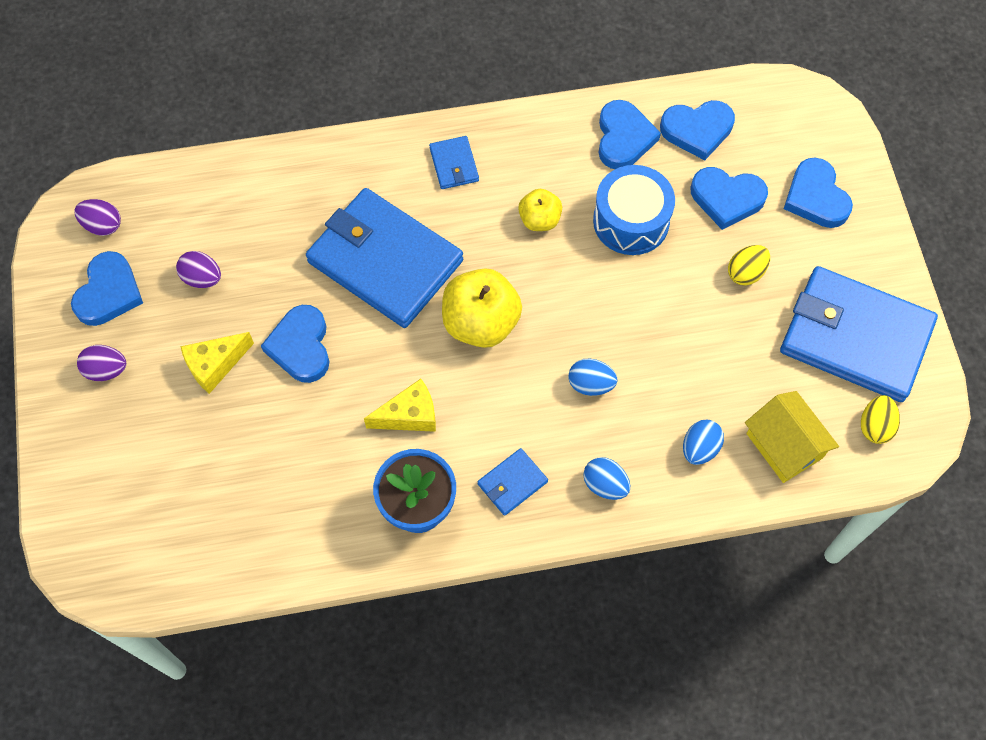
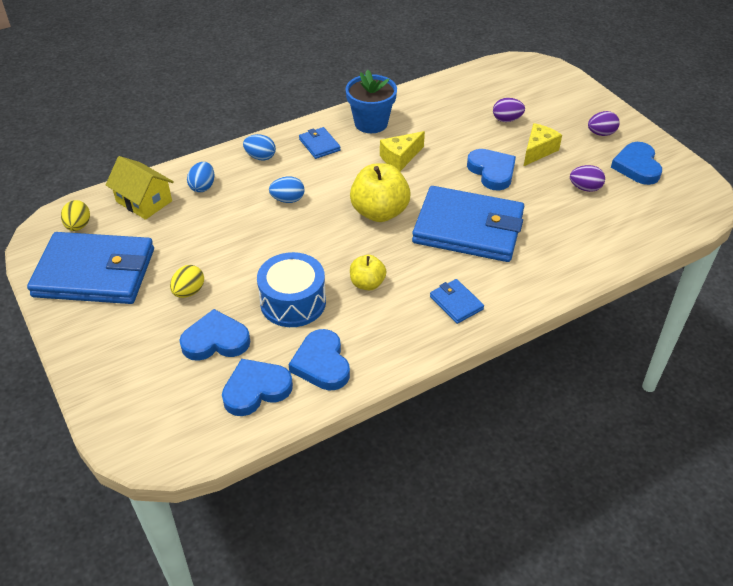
camera: 160 degrees right, 20 degrees down
(102, 225) = (678, 198): purple egg -> purple egg (507, 120)
(512, 483) = (319, 145): blue wallet -> blue wallet turned 60 degrees counterclockwise
(816, 197) = (135, 363): blue heart -> none

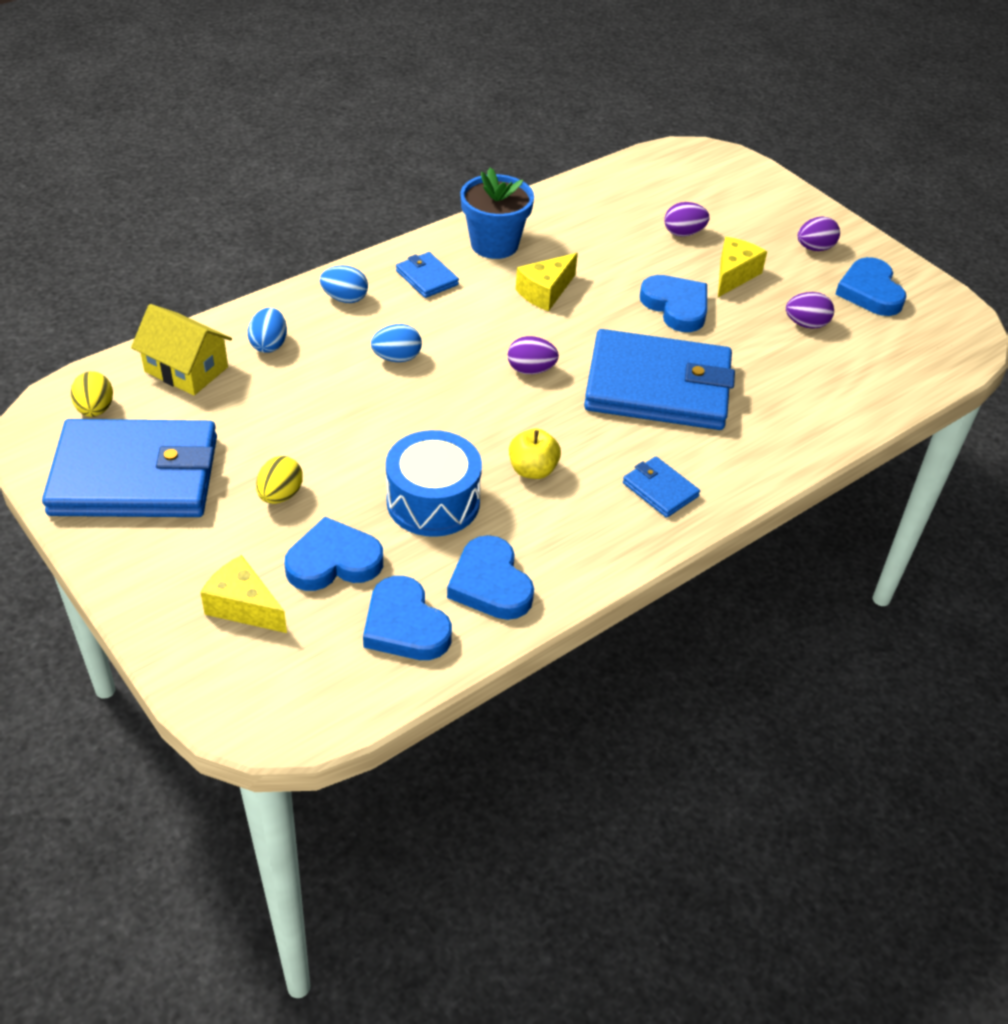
camera: 10 degrees left, 0 degrees up
(148, 368) = (243, 607): none -> yellow cheese
(256, 390) = (405, 625): blue heart -> blue heart turned 90 degrees counterclockwise
(379, 212) = (531, 370): yellow apple -> purple egg

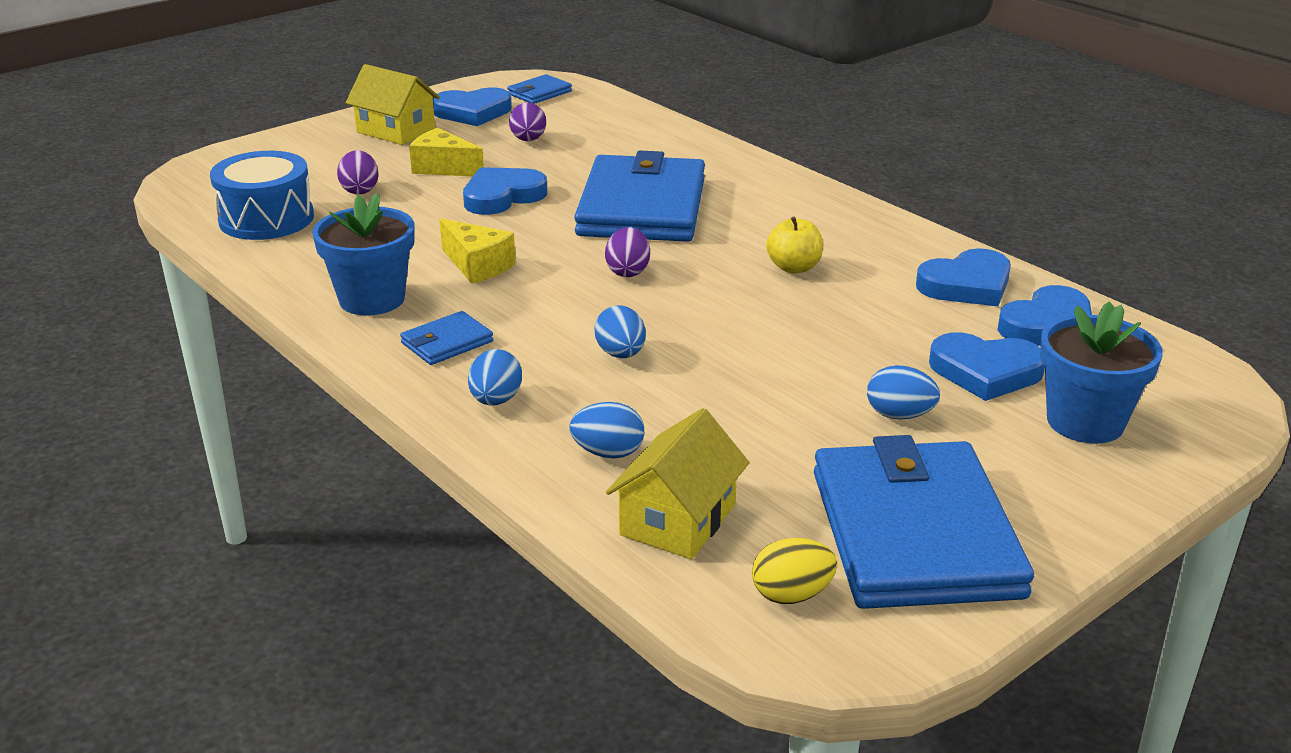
camera: 90 degrees left, 15 degrees down
(243, 607) = (1085, 422): yellow cheese -> blue flower pot
(280, 495) = (899, 415): yellow egg -> blue egg
(333, 561) = (985, 372): blue heart -> blue heart turned 60 degrees counterclockwise
(433, 501) = (865, 319): blue drum -> blue drum (266, 219)
(660, 489) = (797, 208): blue wallet -> blue wallet (539, 93)
(814, 248) = (396, 131): purple egg -> yellow house

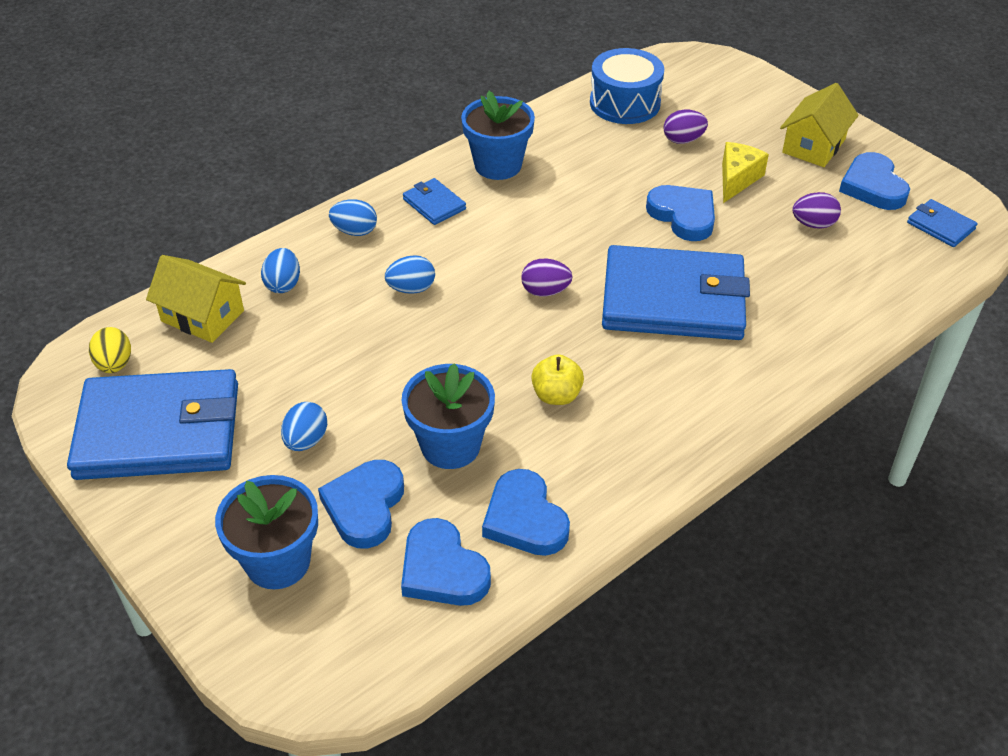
camera: 90 degrees right, 15 degrees up
(477, 266) = (552, 210): yellow cheese -> none
(881, 324) = (450, 446): none -> blue flower pot

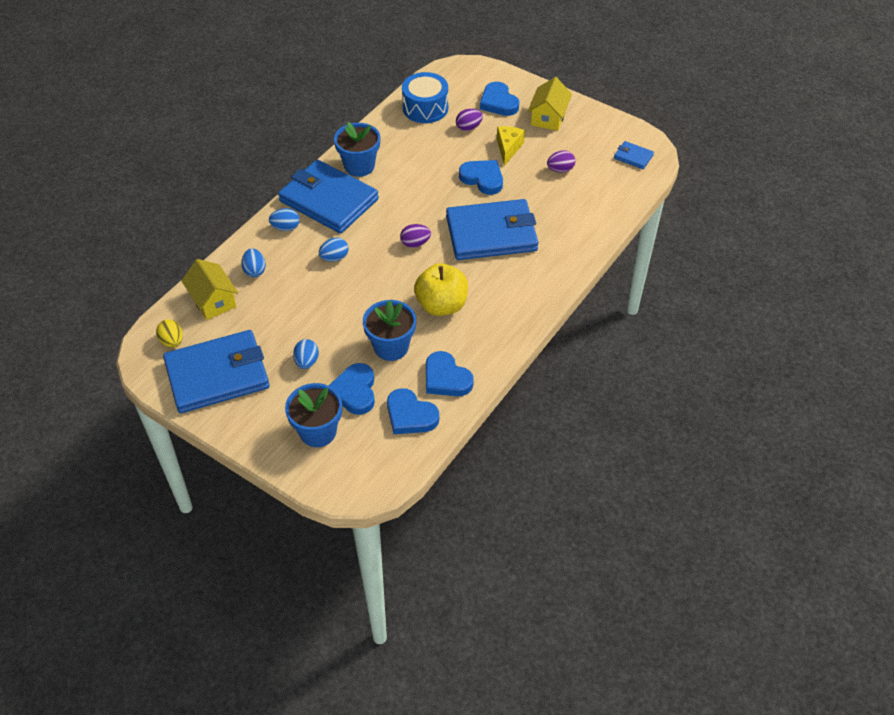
camera: 15 degrees left, 5 degrees up
(202, 316) = (213, 300): yellow house -> yellow house turned 45 degrees clockwise
(434, 204) = (328, 200): blue wallet -> blue wallet, size x2.38
(556, 395) = (441, 305): yellow apple -> yellow apple, size x1.75
(873, 186) = (589, 138): blue heart -> blue heart (498, 102)

